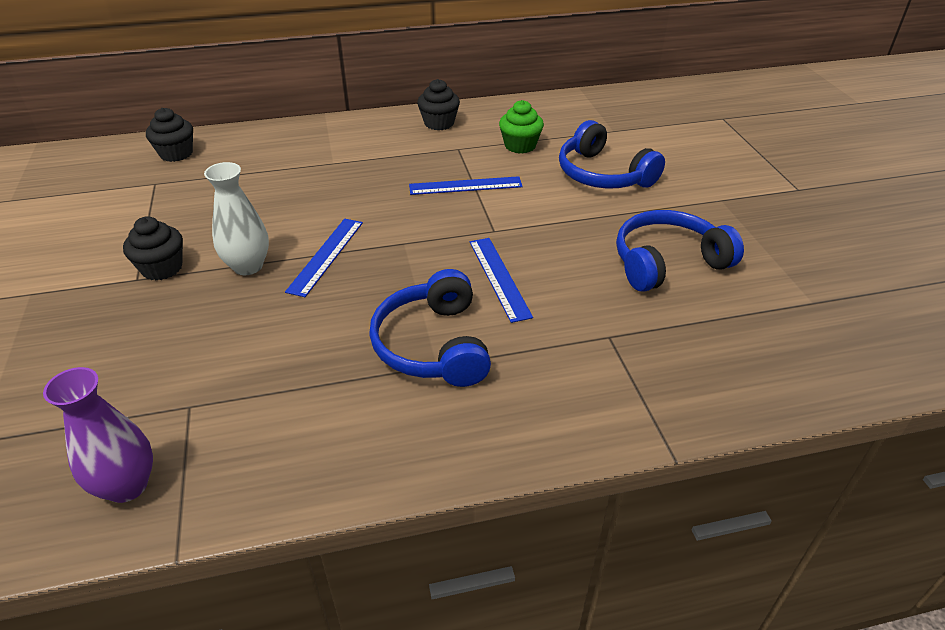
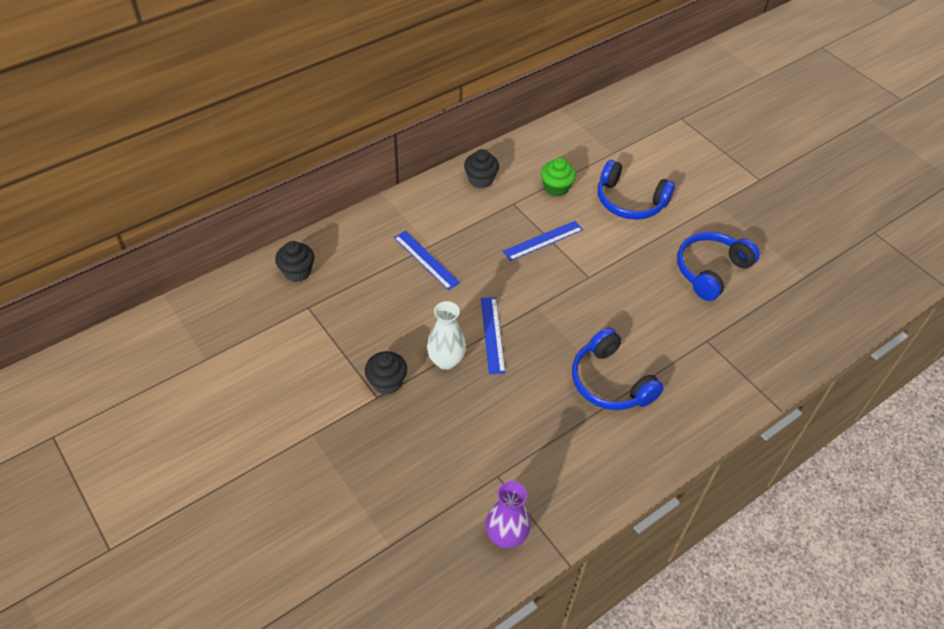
camera: 25 degrees left, 10 degrees up
(499, 278) = (617, 316): blue ruler -> blue ruler (426, 260)

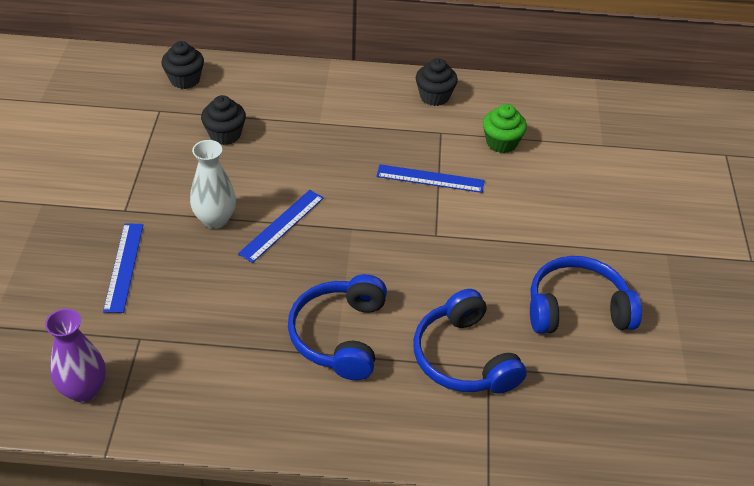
camera: 40 degrees right, 5 degrees down
(387, 382) = (146, 204): black cupcake -> black cupcake (225, 134)
(426, 260) = (301, 132): blue ruler -> blue ruler (124, 267)
(630, 201) = (565, 196): blue headphones -> blue headphones (463, 358)

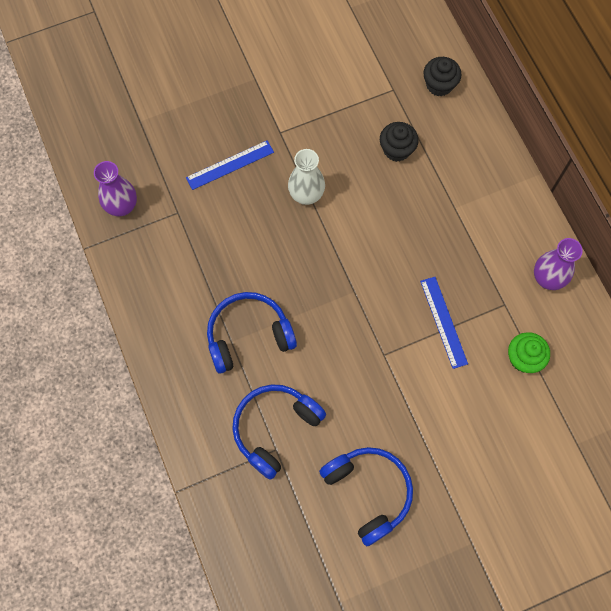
camera: 65 degrees right, 25 degrees up
(282, 225) = (328, 242): blue ruler -> none
(434, 96) = (547, 278): black cupcake -> purple vase

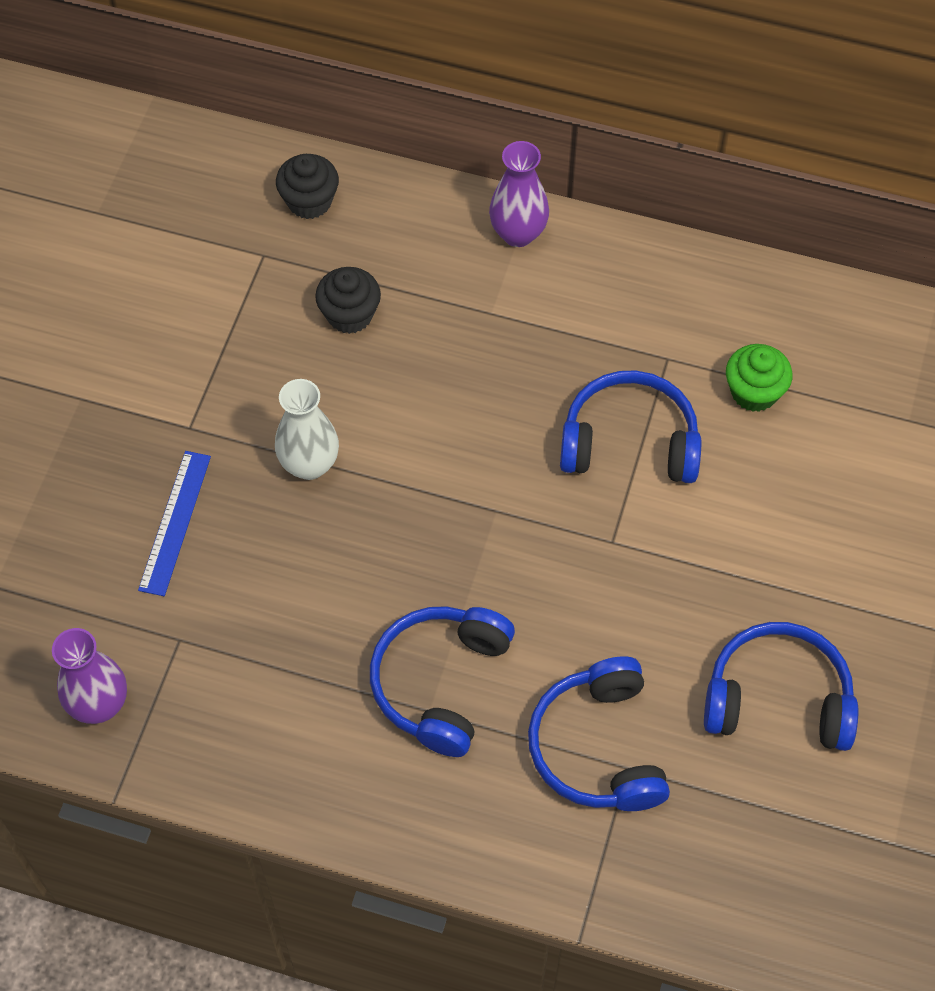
camera: 50 degrees left, 10 degrees down
(443, 322) = (629, 441): blue ruler -> blue headphones
(547, 278) = (676, 288): purple vase -> purple vase (518, 233)

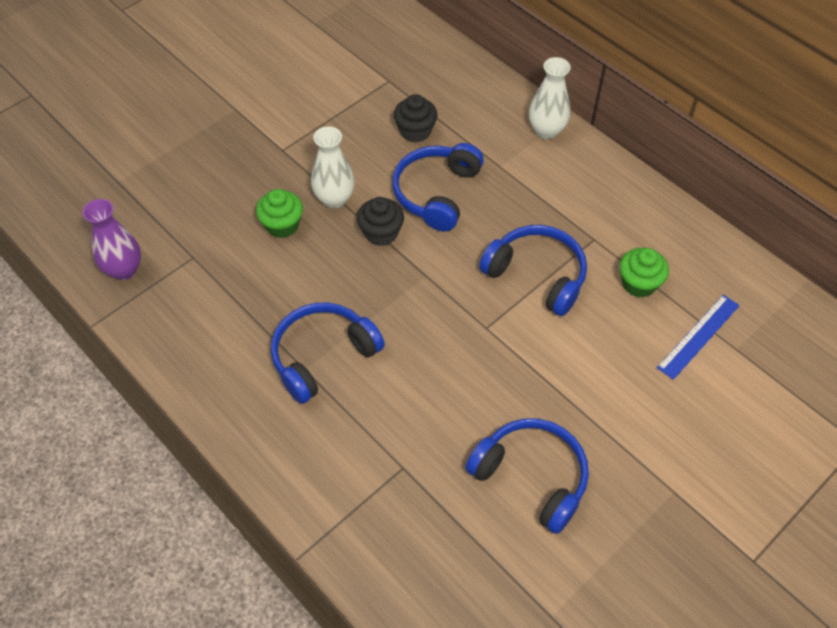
camera: 30 degrees right, 5 degrees down
(175, 522) = (237, 195): blue ruler -> blue ruler (698, 336)
(266, 535) = (282, 225): none -> green cupcake
(309, 201) = (434, 64): black cupcake -> black cupcake (381, 233)
(518, 233) = (546, 131): purple vase -> white vase
(597, 747) = (392, 445): blue headphones -> blue headphones (436, 193)

